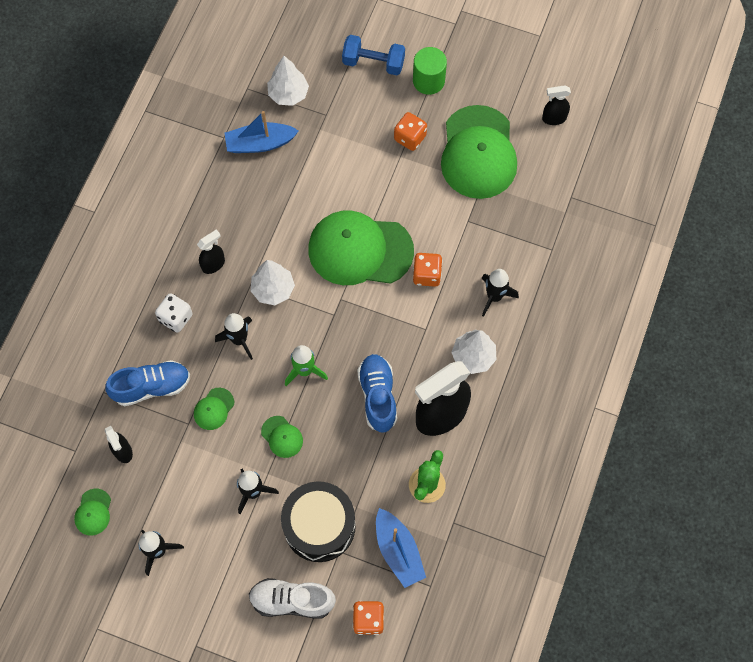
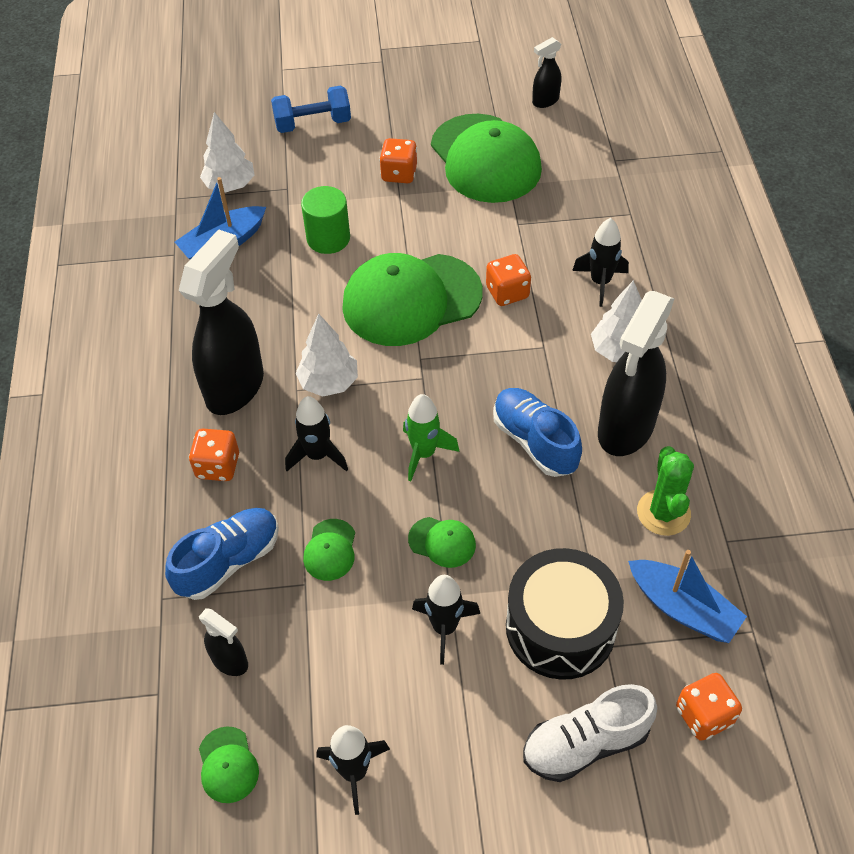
camera: 25 degrees left, 15 degrees down
(176, 318) = (218, 466): white dice -> orange dice
(213, 264) = (235, 387): black spray bottle -> black spray bottle, size x2.11
(428, 81) = (386, 117): green cylinder -> green cylinder (328, 238)

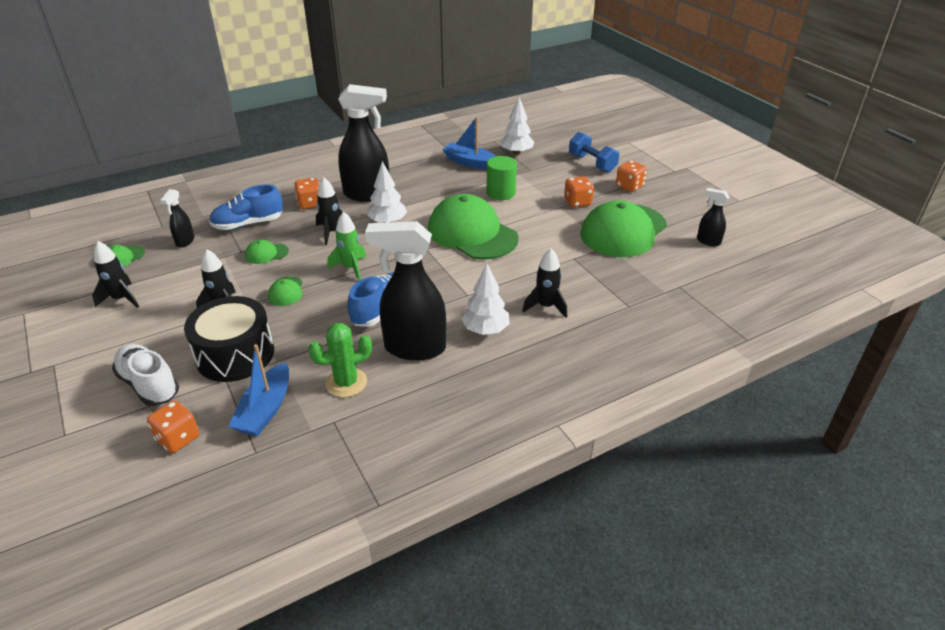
camera: 65 degrees right, 15 degrees down
(228, 561) = (248, 224): blue shoe -> blue shoe turned 135 degrees clockwise
(507, 292) = (505, 268): orange dice -> orange dice (629, 186)

